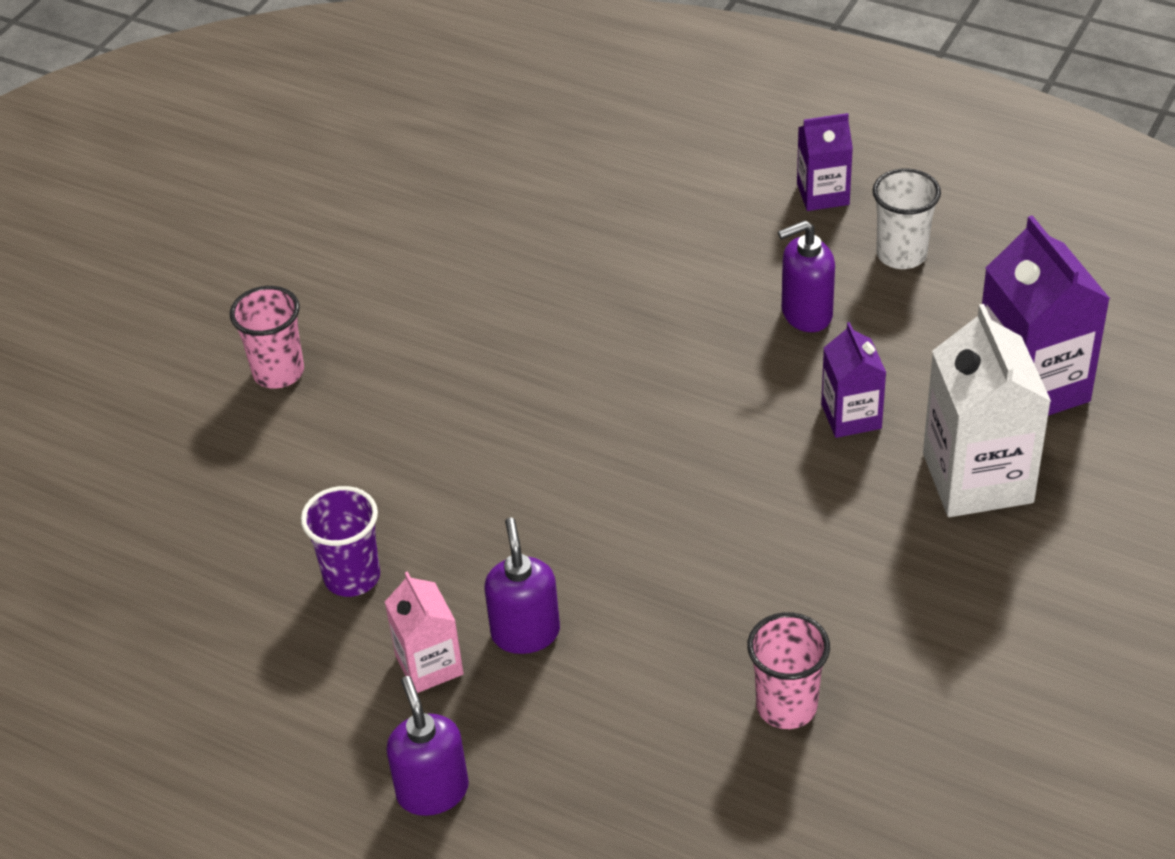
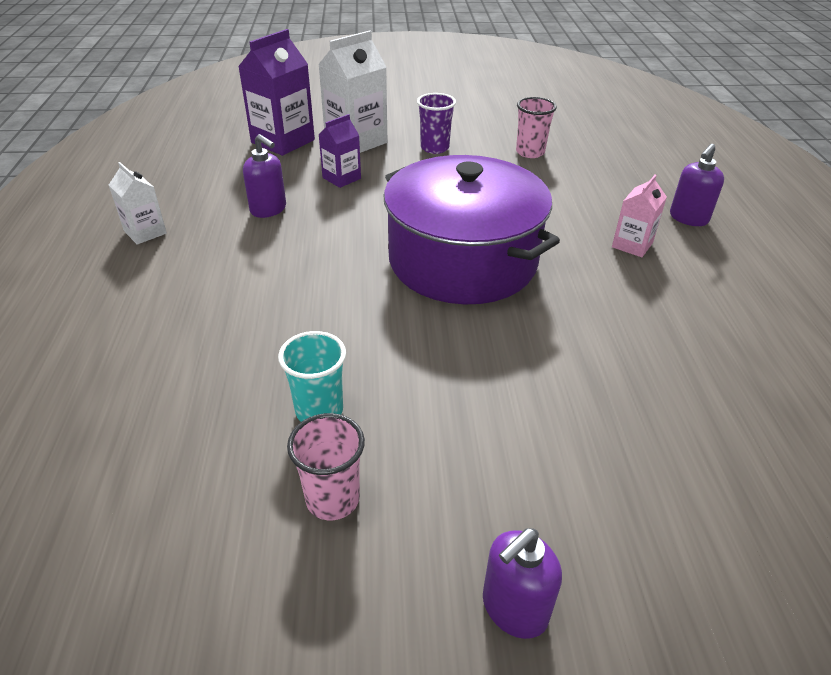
camera: 125 degrees left, 5 degrees down
(278, 372) = (500, 417): pink cup -> pink cup (333, 499)
(352, 577) = (617, 294): purple cup -> purple cup (434, 148)
(396, 256) = (319, 411): none -> turquoise cup
(525, 632) = (577, 224): purple soap dispenser -> purple soap dispenser (514, 608)
(539, 460) = (463, 260): none -> purple pot
(823, 194) = (145, 232): purple carton -> white carton
(901, 254) = (196, 193): white cup -> none

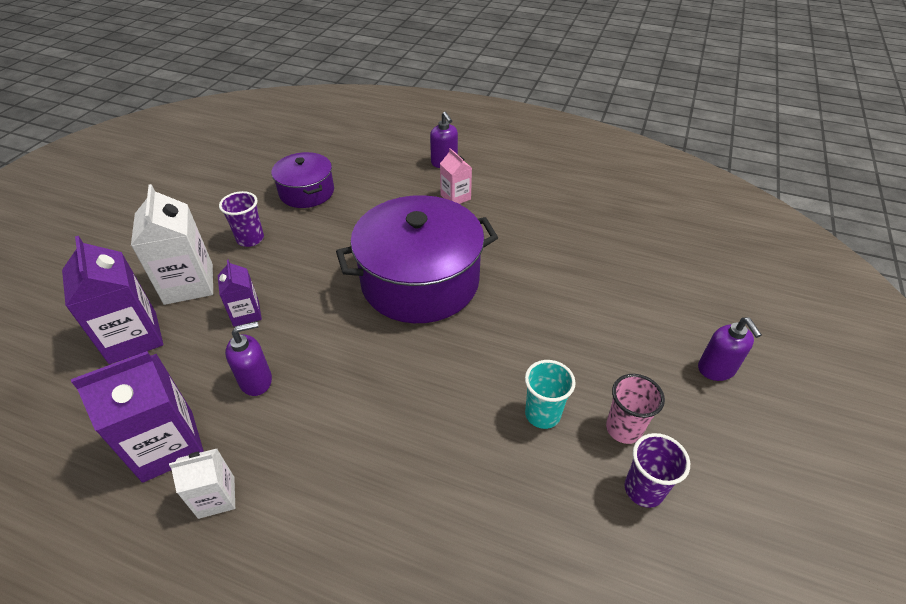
camera: 65 degrees left, 5 degrees up
(186, 194) = (168, 445): none -> purple carton
(241, 540) = (643, 489): none -> purple cup
(530, 152) = (307, 192): pink cup -> purple pot

